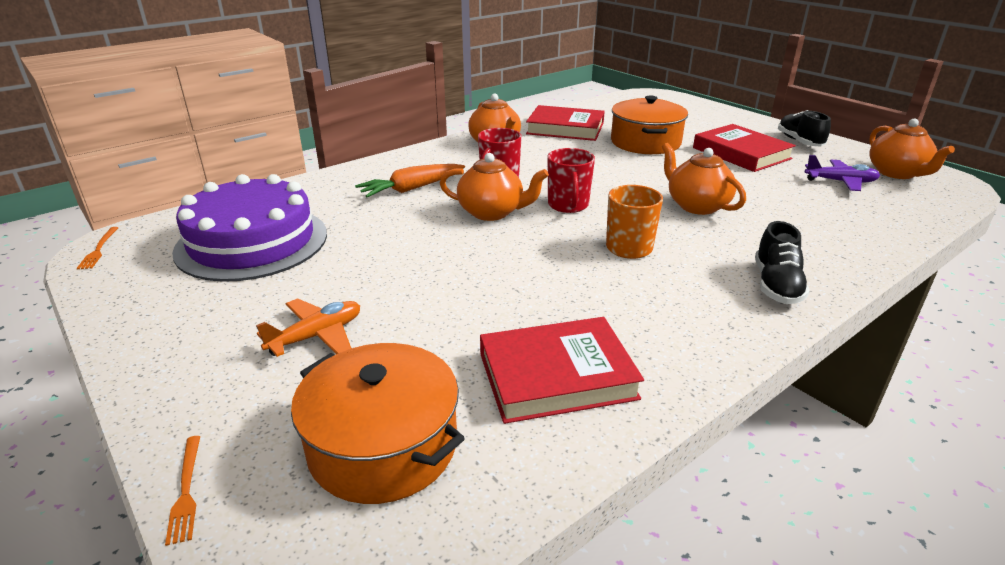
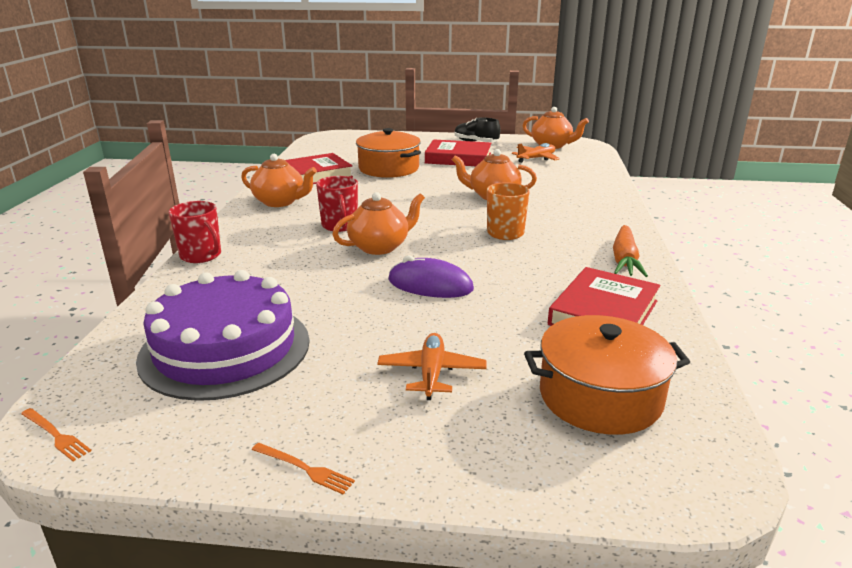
camera: 45 degrees left, 5 degrees down
(186, 491) = (555, 497): orange fork -> orange fork (304, 469)
(412, 188) = (282, 255): orange carrot -> orange carrot (624, 260)
(462, 264) = (430, 285): none -> purple mouse
(568, 205) = (420, 223): red mug -> red mug (201, 255)
(776, 285) = (606, 221): black shoe -> none
(840, 182) = (536, 158): purple plane -> orange plane

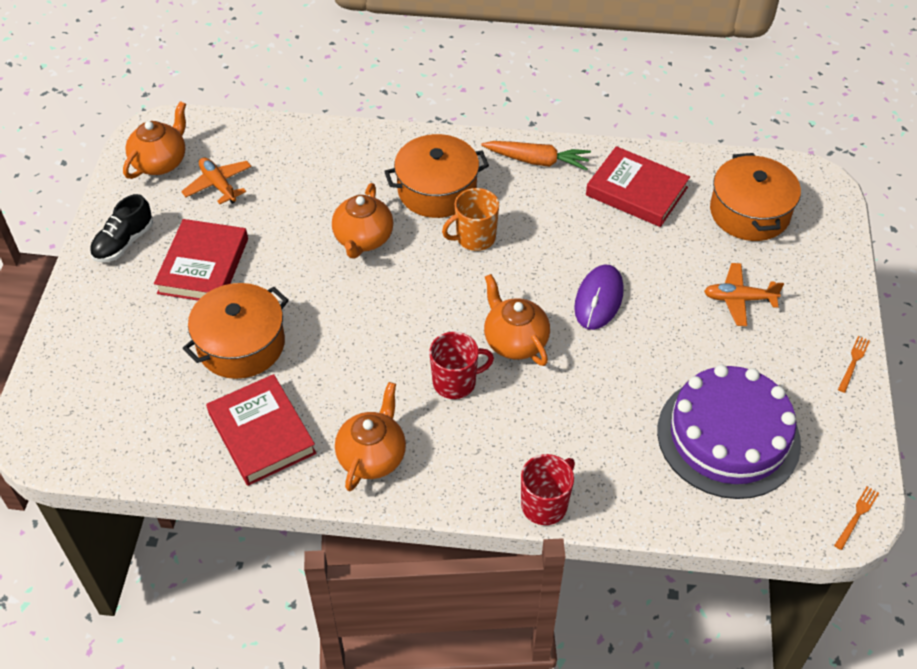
camera: 90 degrees left, 25 degrees up
(560, 219) = (437, 190): none -> orange pot

